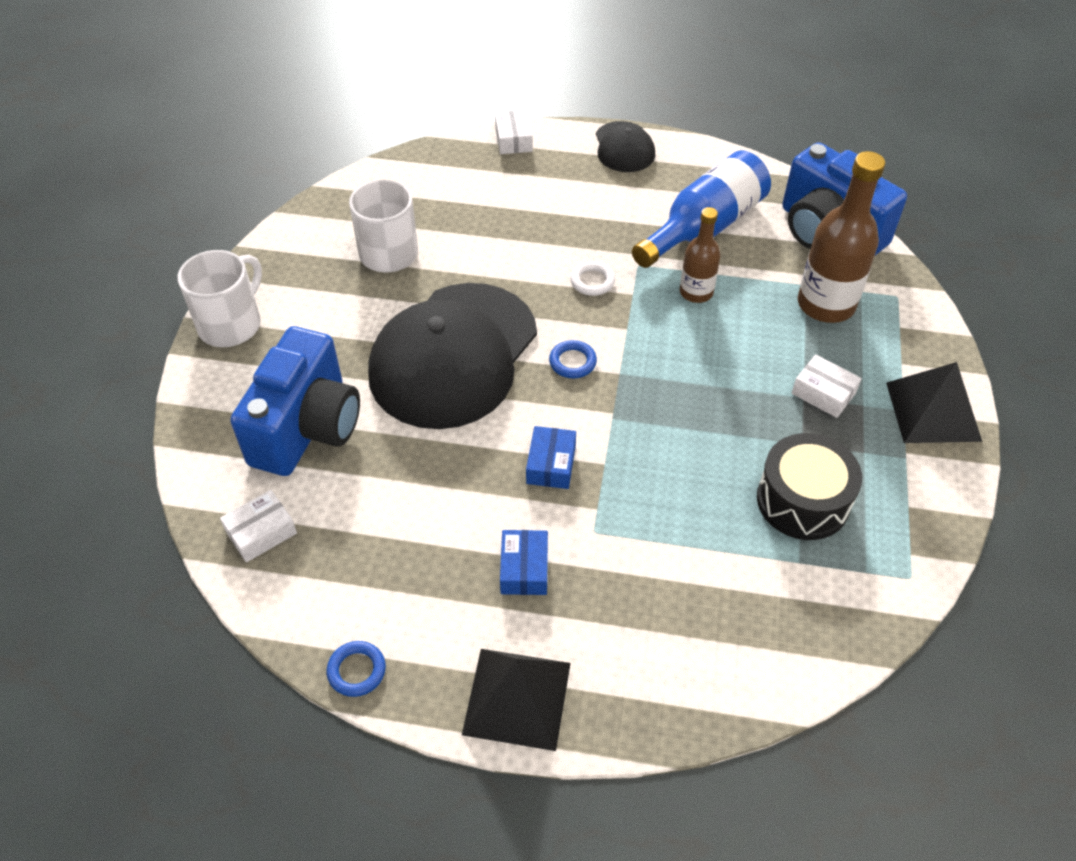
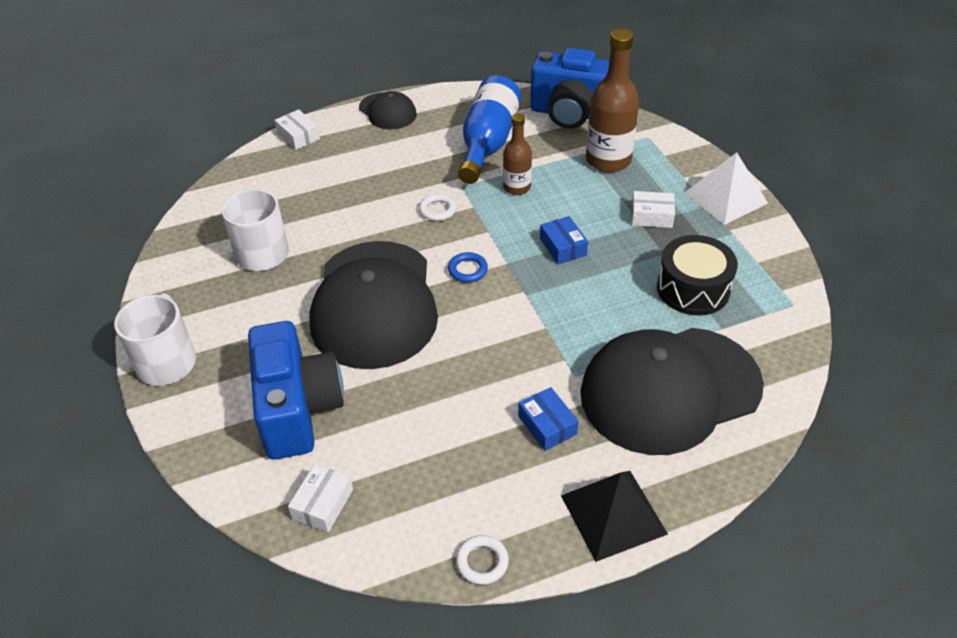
camera: 30 degrees left, 5 degrees down
(357, 671) = (482, 562): blue ring -> white ring
(551, 464) = (508, 345): blue box -> blue box (563, 247)
(683, 600) = (670, 389): none -> black cap
(933, 411) = (726, 198): black pyramid -> white pyramid

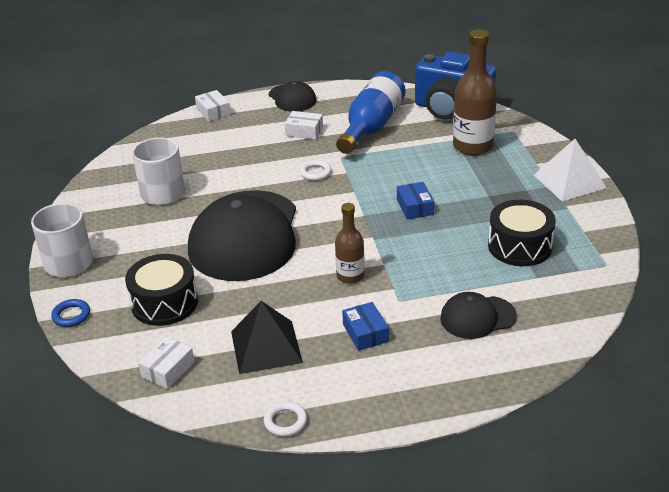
camera: 10 degrees right, 10 degrees down
(298, 409) = (164, 303): blue camera -> black drum
(467, 270) = (329, 217): blue ring -> blue ring (71, 315)
(517, 187) = (387, 161): brown bottle -> brown bottle (350, 276)
(613, 514) = (403, 400): black pyramid -> black pyramid (266, 346)
(651, 216) = (499, 190): white box -> white box (304, 131)
(670, 389) = (477, 317): black cap -> black cap, size x0.47

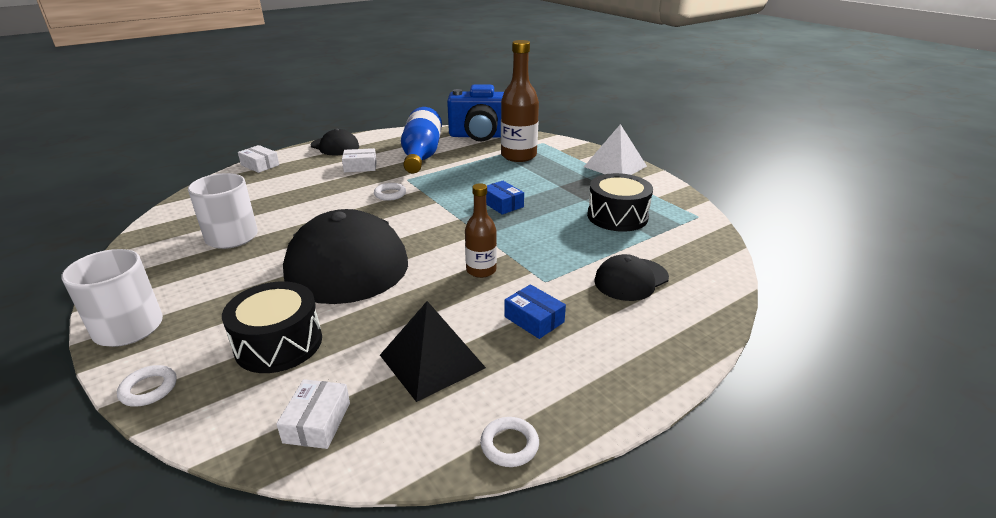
camera: 25 degrees left, 5 degrees down
(71, 315) = (149, 389): blue ring -> white ring

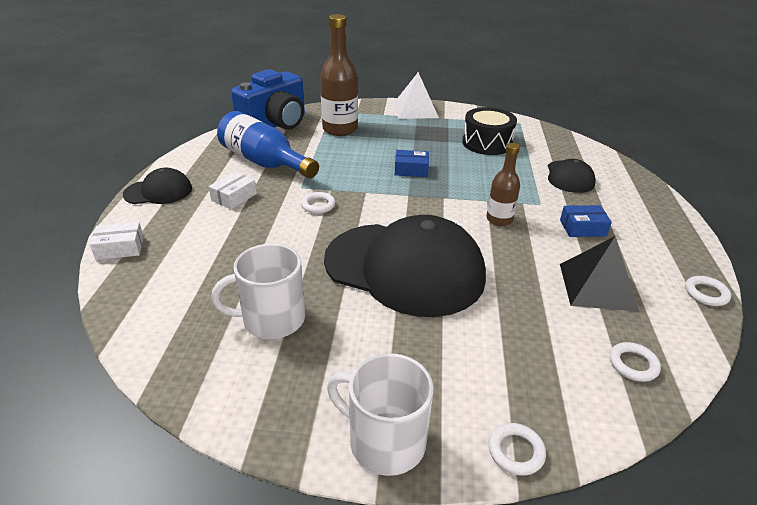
camera: 50 degrees left, 5 degrees up
(279, 343) = (510, 350): black drum -> none
(317, 422) = (633, 364): white box -> white ring

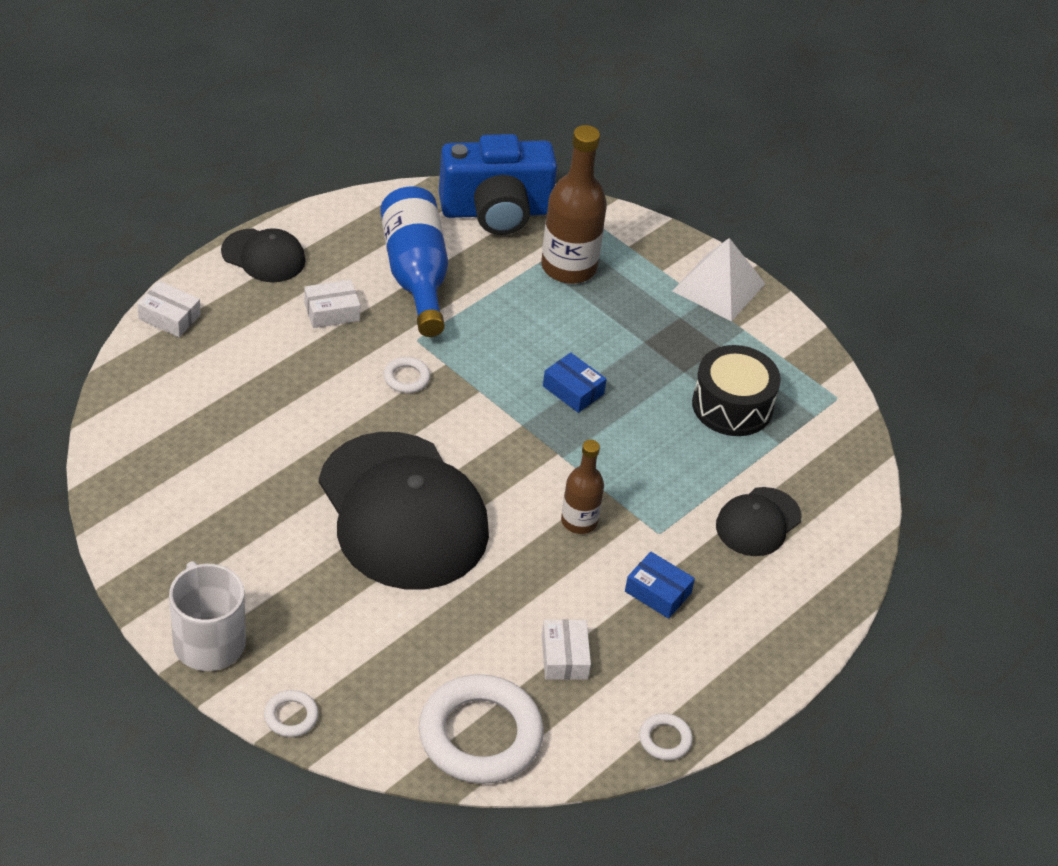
camera: 35 degrees right, 10 degrees up
(272, 319) = (229, 484): white mug -> none
(597, 286) = (564, 657): black pyramid -> white box
(633, 364) = (480, 735): white ring -> white ring, size x2.30

